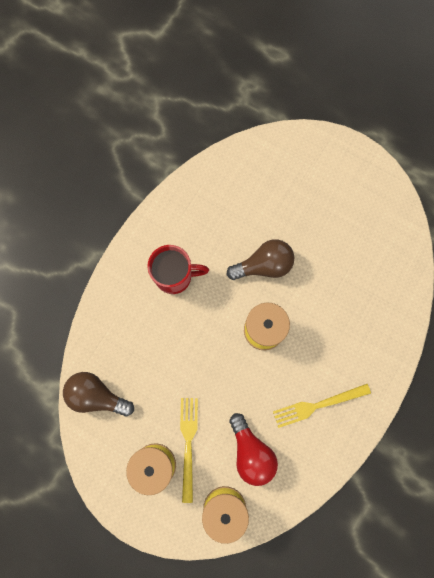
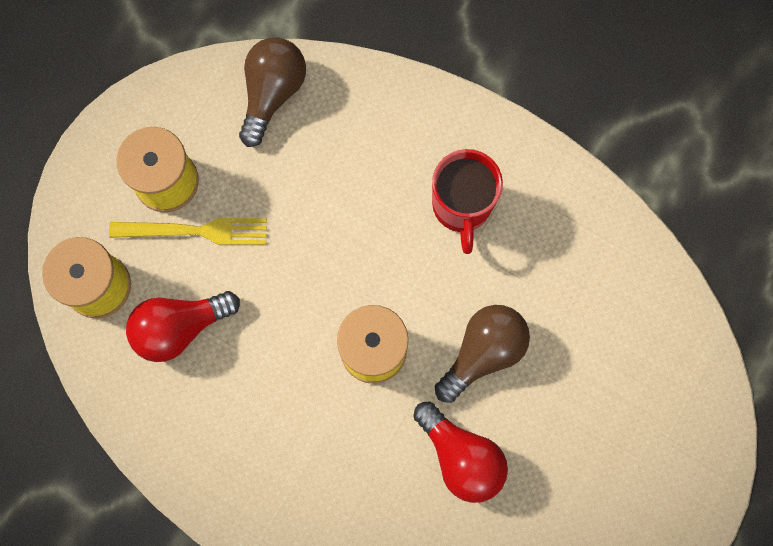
camera: 90 degrees right, 0 degrees up
(264, 265) = (483, 352): brown light bulb -> brown light bulb turned 120 degrees counterclockwise
(318, 405) = (250, 437): yellow fork -> none
(325, 279) = (461, 456): none -> red light bulb

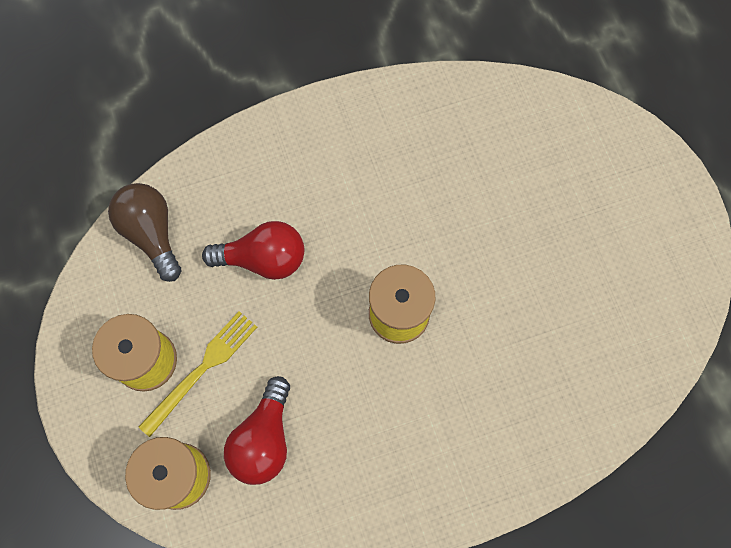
camera: 50 degrees left, 5 degrees down
(461, 456) = (523, 315): red light bulb -> red light bulb (263, 258)
(462, 207) = (349, 174): red mug -> none
(483, 352) = (462, 242): brown light bulb -> none

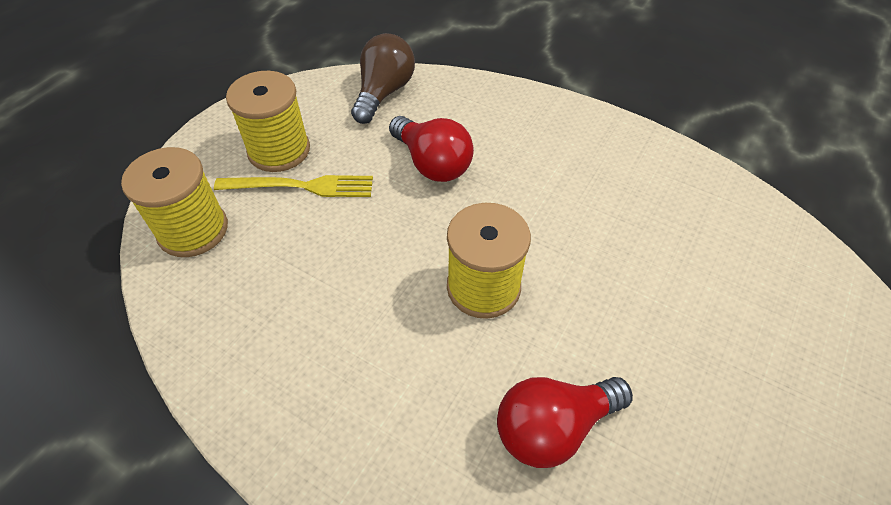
camera: 50 degrees right, 20 degrees down
(264, 439) = (272, 266): red light bulb -> red light bulb (553, 427)

